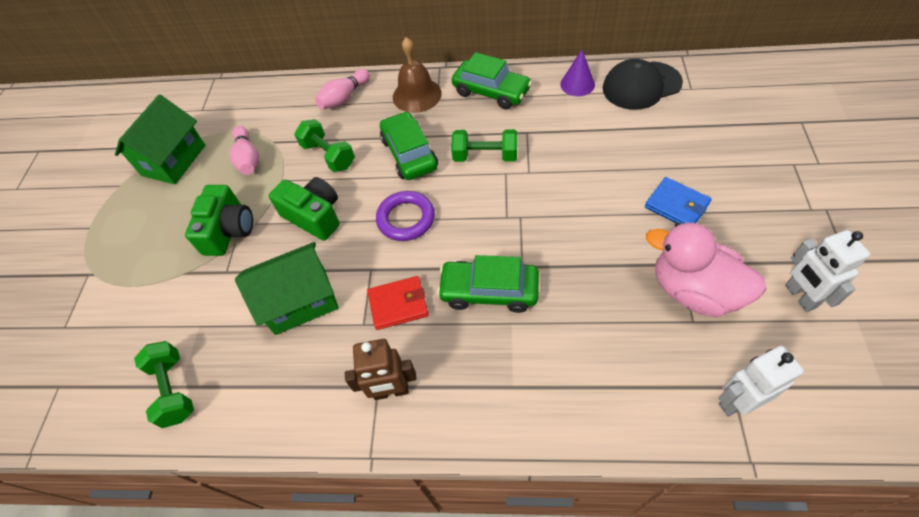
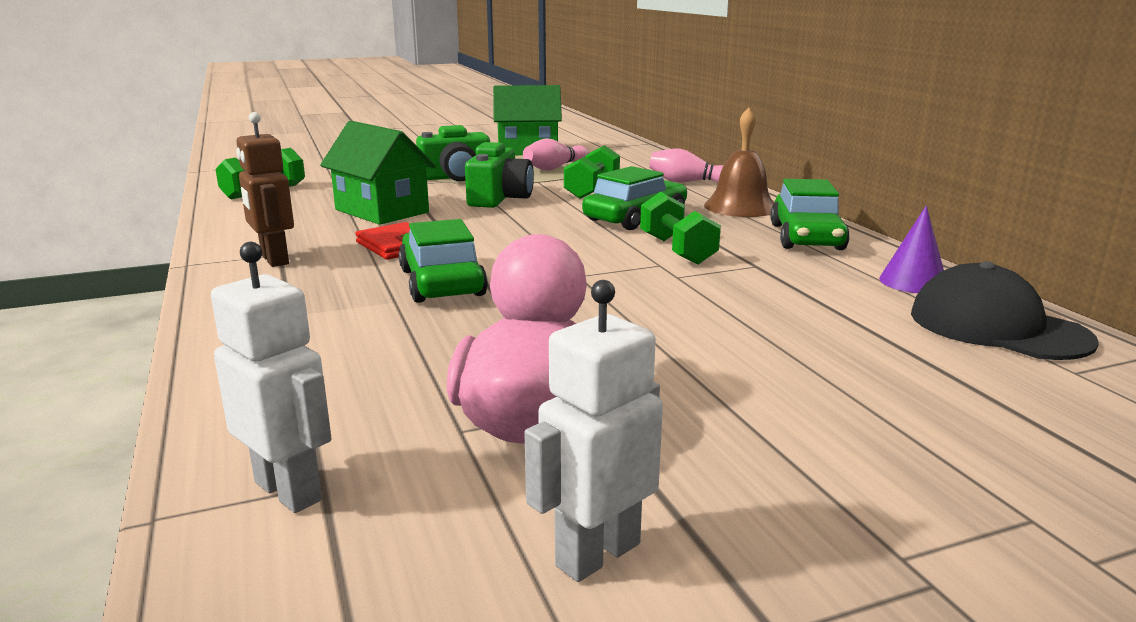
camera: 60 degrees right, 35 degrees down
(406, 219) = (529, 231): purple ring -> none
(676, 205) = (729, 388): blue wallet -> none

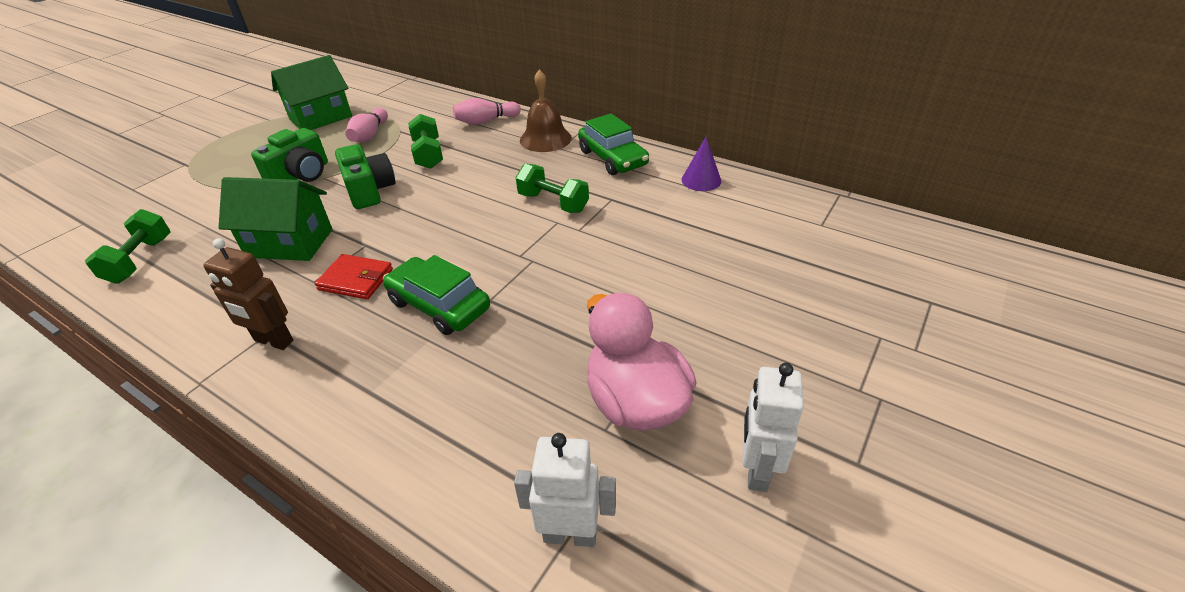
camera: 35 degrees left, 20 degrees up
(635, 217) = (492, 177): green car -> none
(997, 327) = (767, 203): black cap -> none

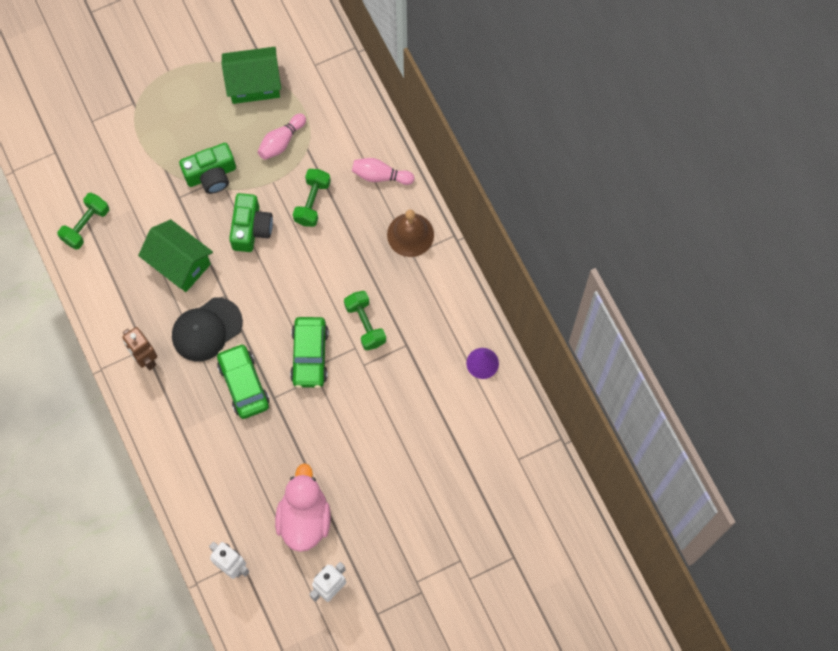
camera: 30 degrees right, 30 degrees up
(356, 279) = (206, 329): red wallet -> black cap
(612, 158) = (441, 295): green car -> green car (310, 355)

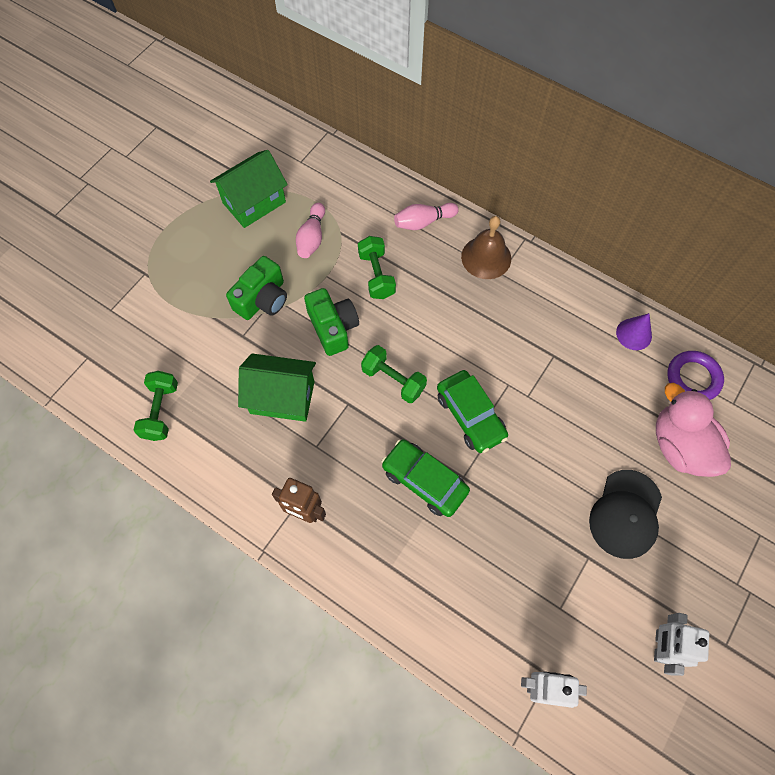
camera: 30 degrees left, 5 degrees down
(206, 329) = (351, 447): black cap -> black cap (626, 514)
(304, 518) = (580, 585): pink duck -> pink duck (680, 446)
(365, 324) = (502, 357): green dumbbell -> green dumbbell (393, 380)
(502, 423) = (693, 378): none -> purple ring

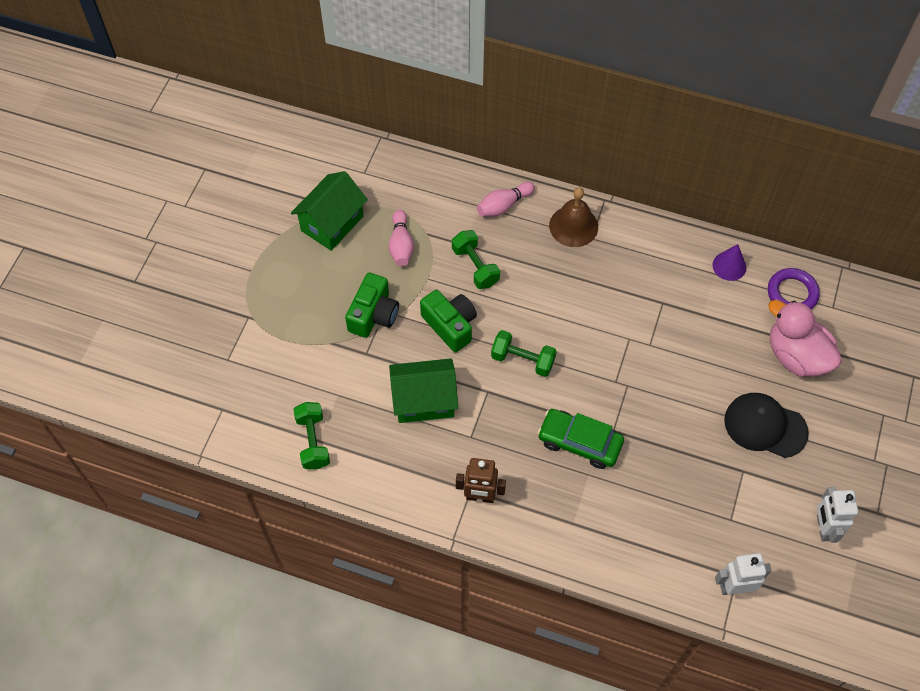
camera: 15 degrees left, 5 degrees down
(470, 415) = (603, 375): green car -> none
(626, 514) = (765, 426): black cap -> black cap turned 105 degrees clockwise

